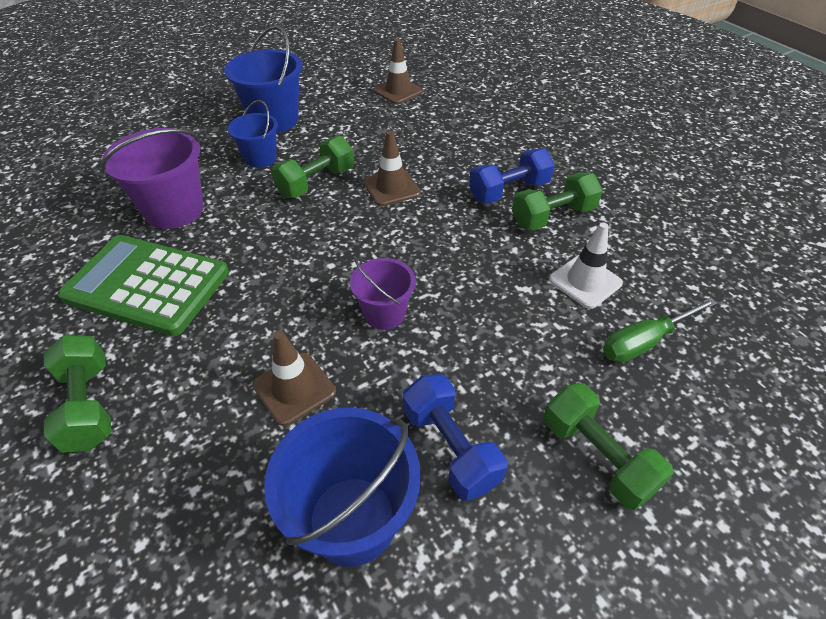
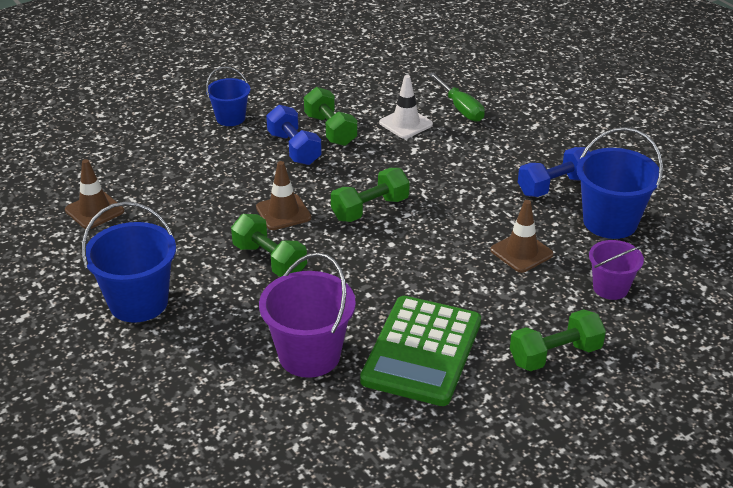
camera: 90 degrees left, 10 degrees down
(260, 158) = (220, 304): blue bucket -> blue bucket (230, 118)
(384, 314) = (445, 213): purple bucket -> purple bucket (610, 288)
(597, 456) = (549, 135): green dumbbell -> green dumbbell (370, 209)

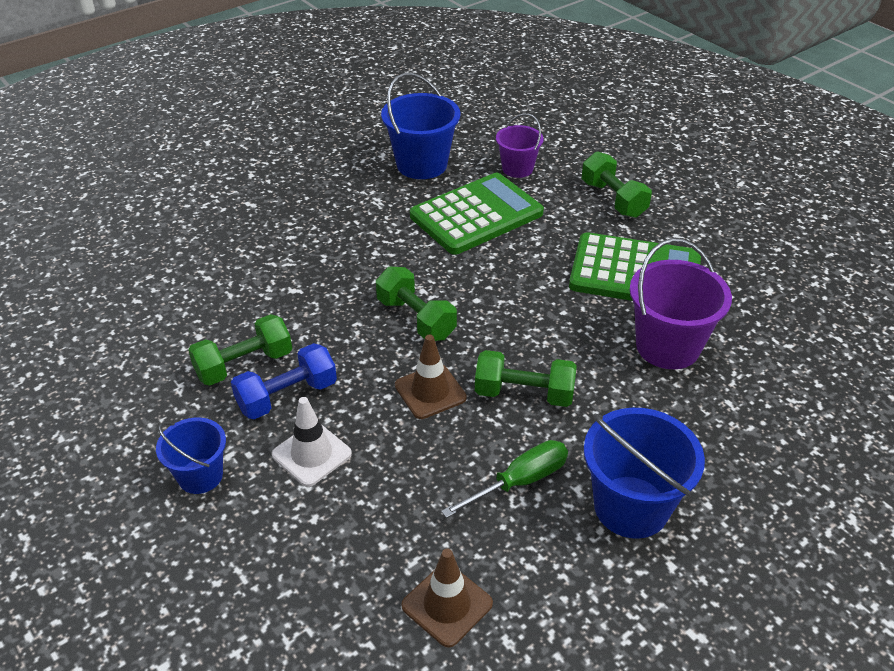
camera: 95 degrees left, 5 degrees up
(269, 260) = (524, 394): green dumbbell -> green dumbbell turned 60 degrees clockwise
(405, 124) = (236, 298): white traffic cone -> white traffic cone (311, 454)
(460, 108) = (206, 256): green screwdriver -> green screwdriver (520, 481)
(521, 252) = (476, 215): brown traffic cone -> green calculator
(554, 186) = (365, 194): blue dumbbell -> none

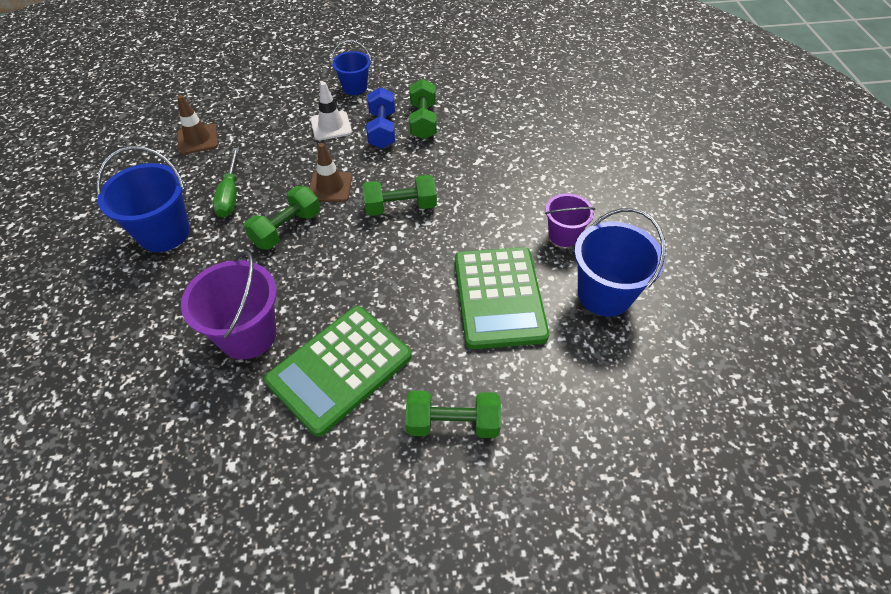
camera: 120 degrees right, 10 degrees up
(517, 169) = (556, 368): purple bucket -> purple bucket (563, 235)

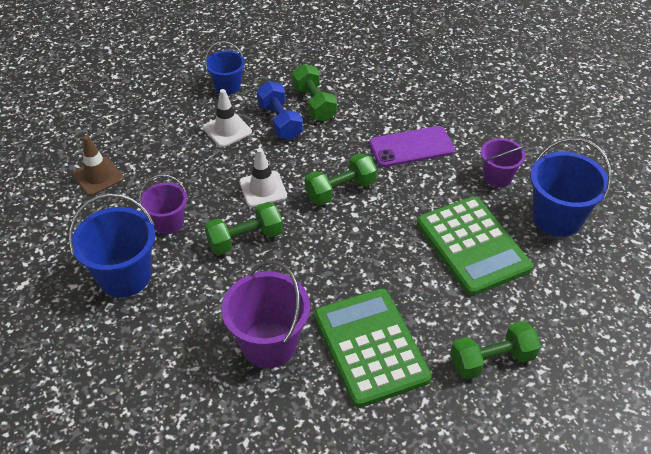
camera: 20 degrees left, 5 degrees down
(230, 195) = (168, 222): green screwdriver -> purple bucket
(286, 229) = (245, 239): green dumbbell -> green dumbbell turned 45 degrees clockwise
(330, 187) = (263, 189): brown traffic cone -> white traffic cone
(339, 369) = (370, 347): green calculator -> green calculator turned 135 degrees clockwise
(492, 183) = (411, 147): none -> purple phone

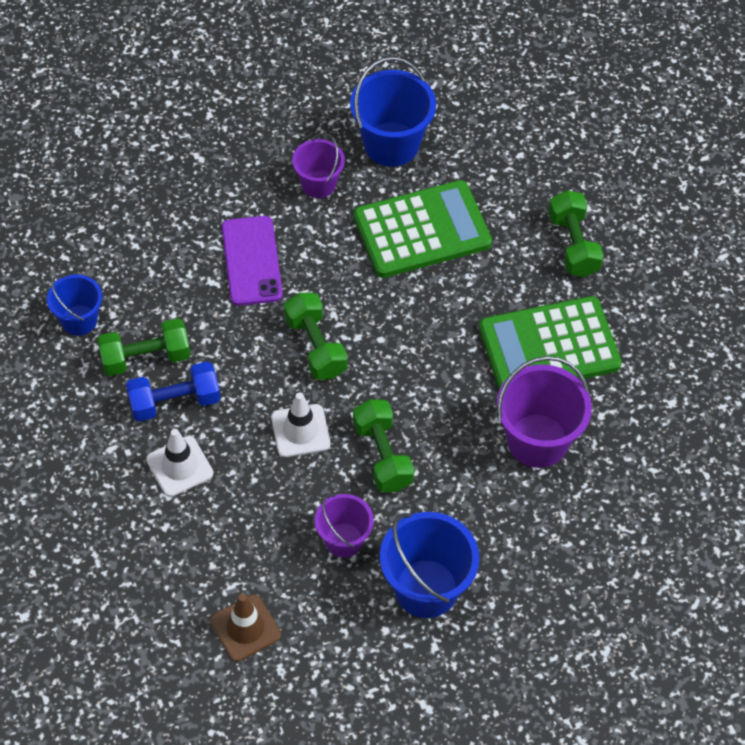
camera: 85 degrees left, 10 degrees up
(227, 86) = (84, 462): blue bucket -> blue bucket (79, 320)

